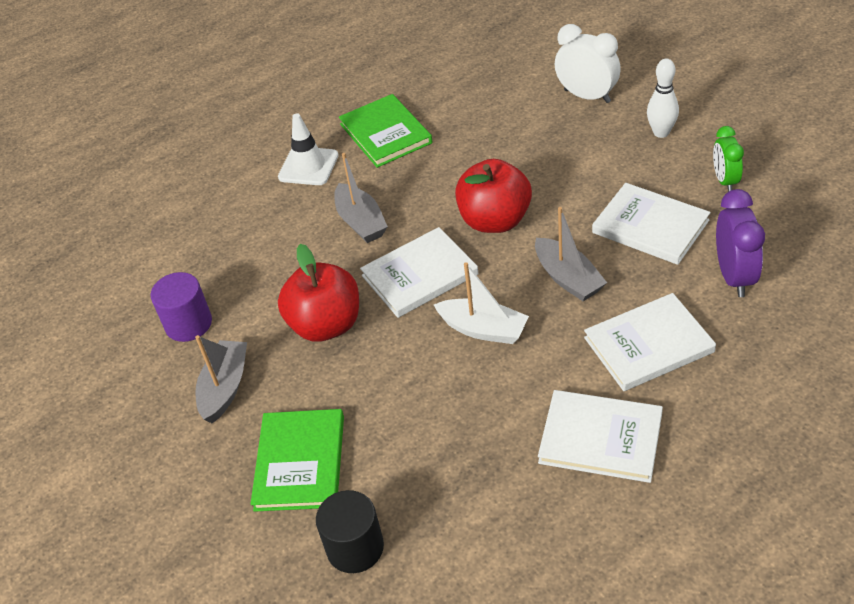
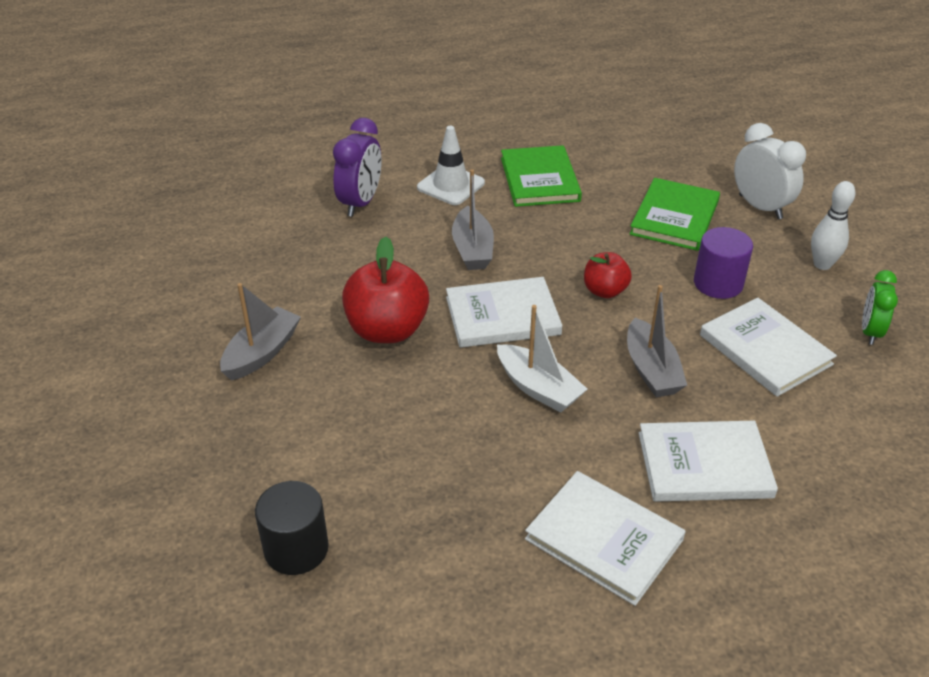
camera: 15 degrees right, 5 degrees down
(188, 324) = (262, 285): purple cylinder -> purple cylinder (718, 283)
(300, 462) = (291, 447): green book -> green book (675, 217)
(495, 220) = (605, 291): red apple -> red apple, size x0.58
(734, 276) = (834, 430): purple clock -> purple clock (360, 203)

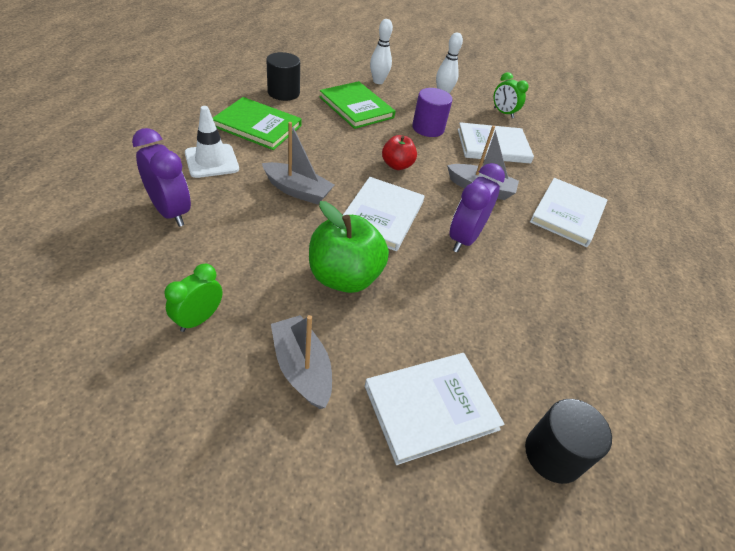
camera: 65 degrees left, 5 degrees up
(263, 278) = (199, 319): none -> green clock
(387, 330) = (344, 277): red apple -> green apple
(538, 388) = (464, 238): white boat -> purple clock
(604, 539) = (608, 282): white book -> white book (431, 407)
(622, 163) = (283, 93): none -> black cylinder
(760, 207) = (378, 81): white clock -> white bowling pin

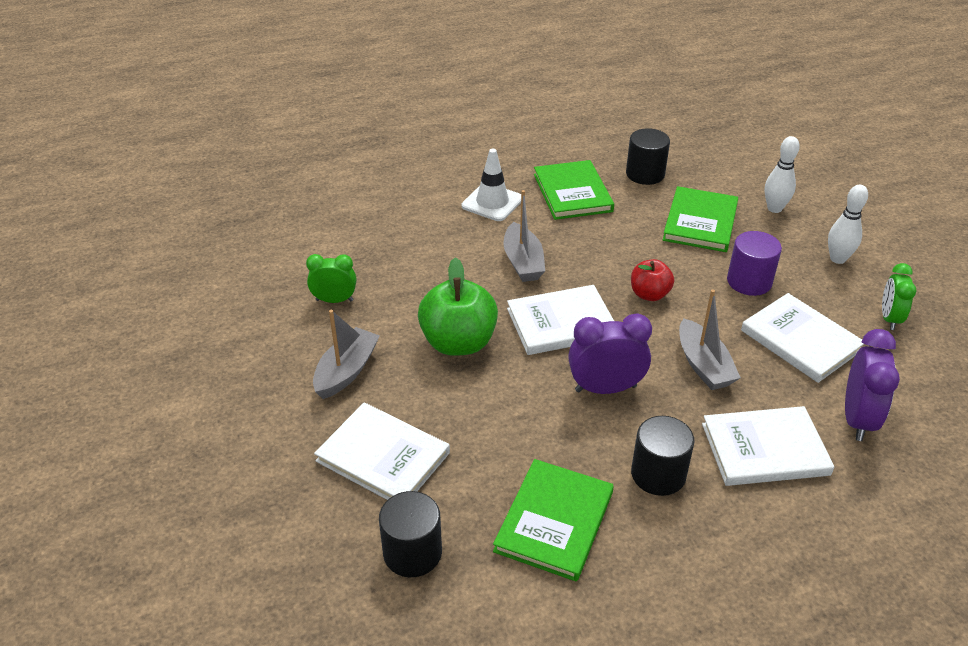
camera: 60 degrees right, 5 degrees down
(170, 212) = (412, 223): purple clock -> purple clock (857, 419)
(558, 267) = (658, 474): none -> black cylinder
(570, 344) = (554, 521): none -> green book

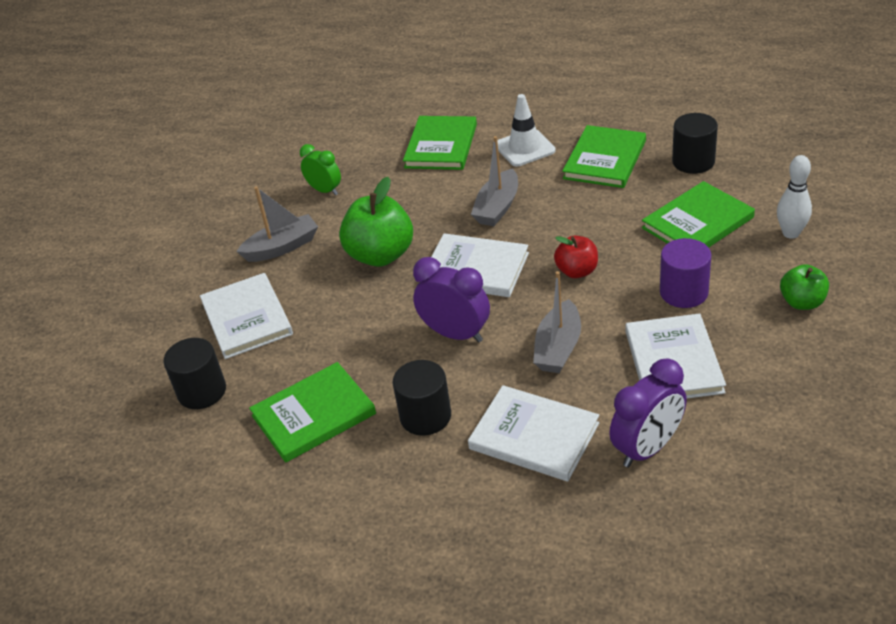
camera: 40 degrees right, 0 degrees up
(411, 223) = (441, 146): none -> green book
(837, 259) = (802, 302): white bowling pin -> green apple
(889, 318) = (789, 376): green clock -> none

